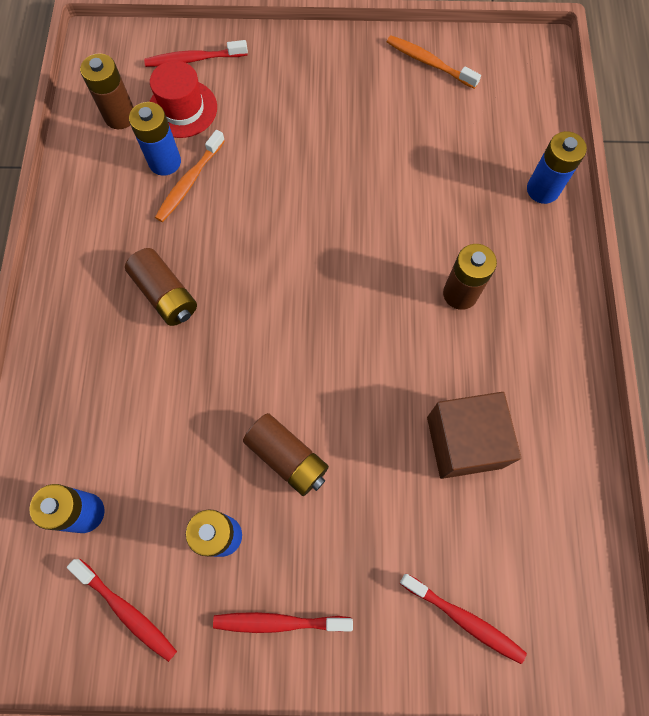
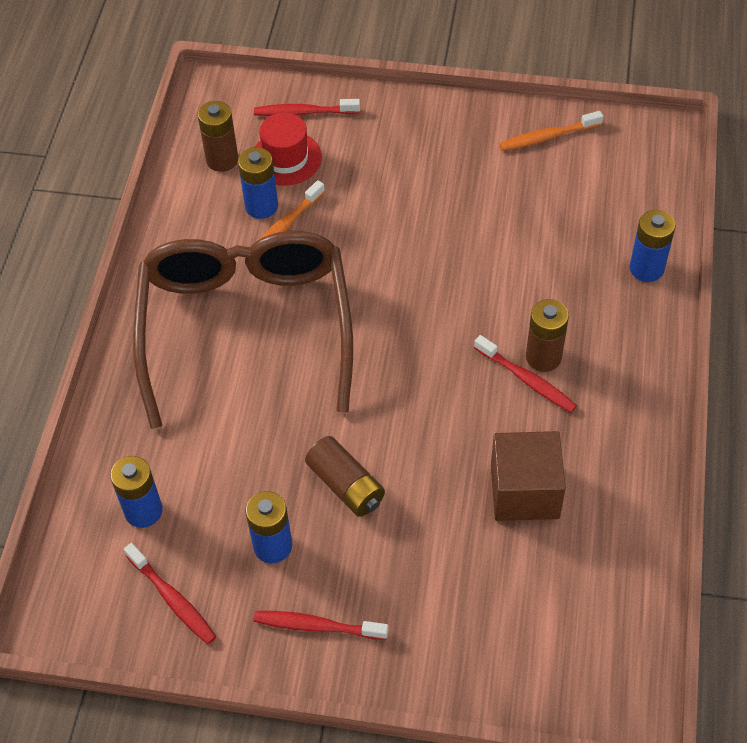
camera: 10 degrees right, 15 degrees down
(165, 294) = (246, 327): brown battery -> brown glasses
(429, 63) = (547, 136): orange toothbrush -> orange toothbrush turned 60 degrees counterclockwise
(464, 619) = (498, 645): red toothbrush -> red toothbrush (526, 380)

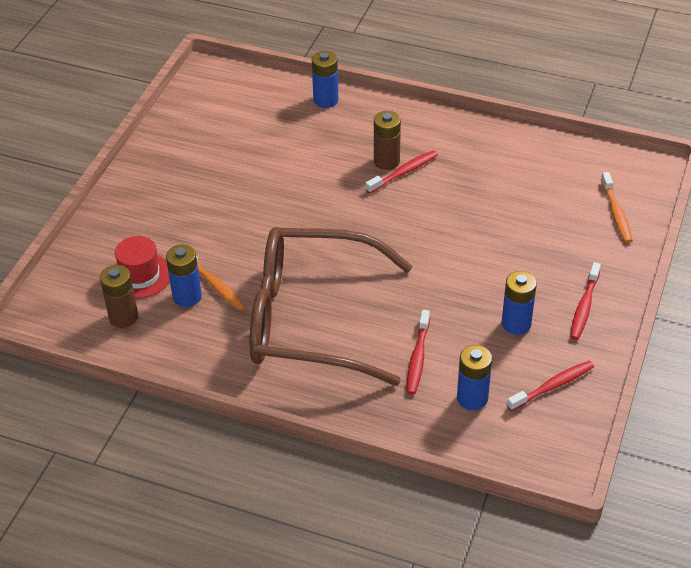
camera: 80 degrees left, 10 degrees down
(304, 112) = (93, 258): red toothbrush -> red toothbrush (417, 357)
(346, 485) = (472, 277): brown battery -> none
(524, 491) = (494, 188): brown cube -> none
(547, 136) = (184, 125): orange toothbrush -> orange toothbrush (616, 213)

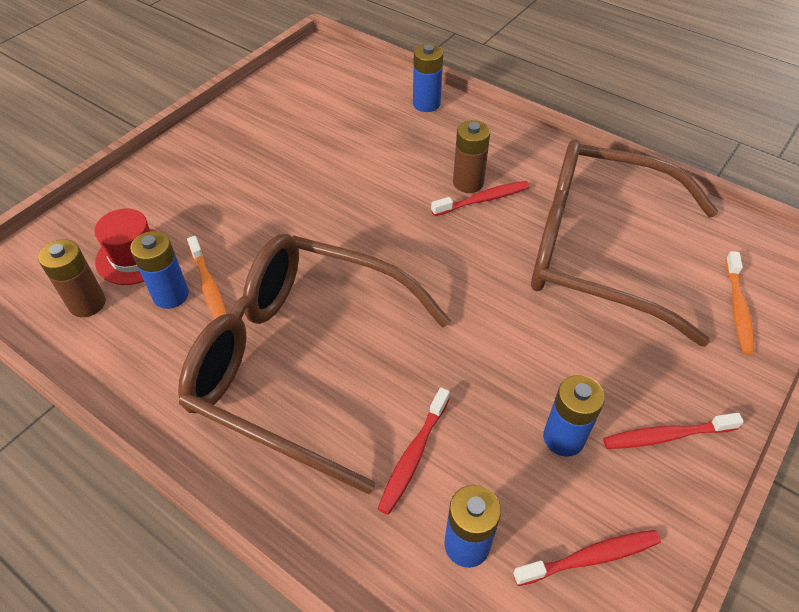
camera: 15 degrees right, 5 degrees up
(505, 193) = (598, 251): none -> brown glasses
(584, 306) = (666, 435): red toothbrush -> red toothbrush turned 45 degrees clockwise

